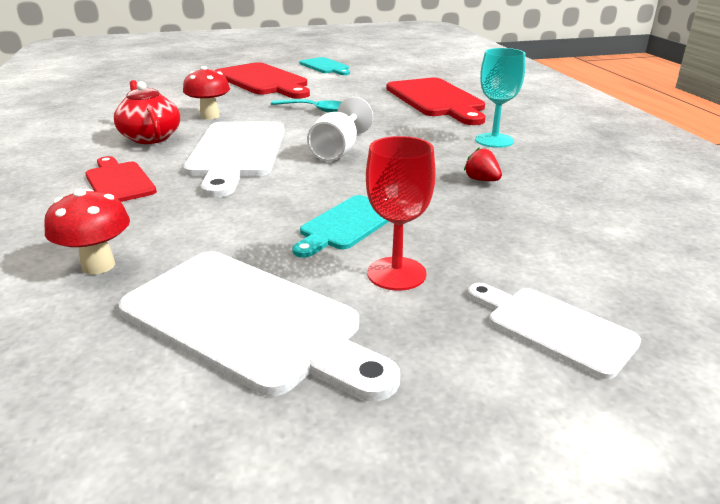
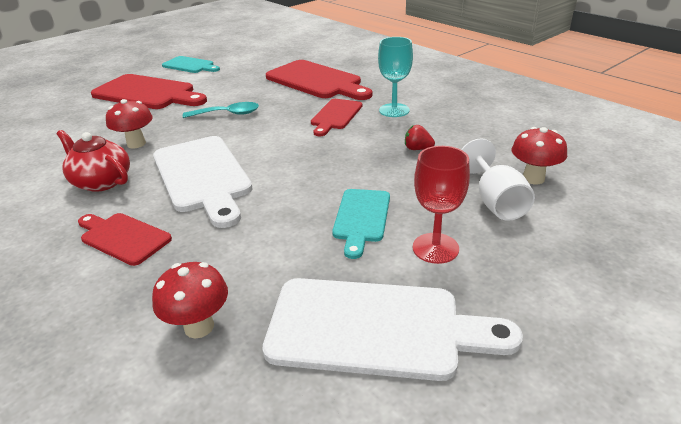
camera: 25 degrees left, 5 degrees up
(338, 151) = (287, 151): white goblet -> white goblet (495, 202)
(422, 132) = (335, 116): none -> red cutting board
(553, 328) = (565, 254): white cutting board -> none
(599, 242) = (533, 178): none -> red mushroom

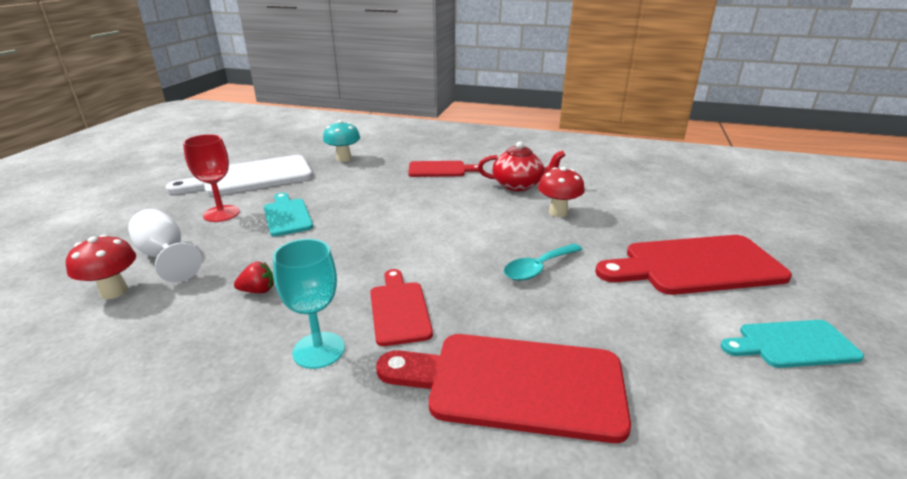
camera: 145 degrees right, 5 degrees down
(199, 327) = (344, 159): red mushroom -> turquoise mushroom
(203, 176) = (449, 207): white cutting board -> none

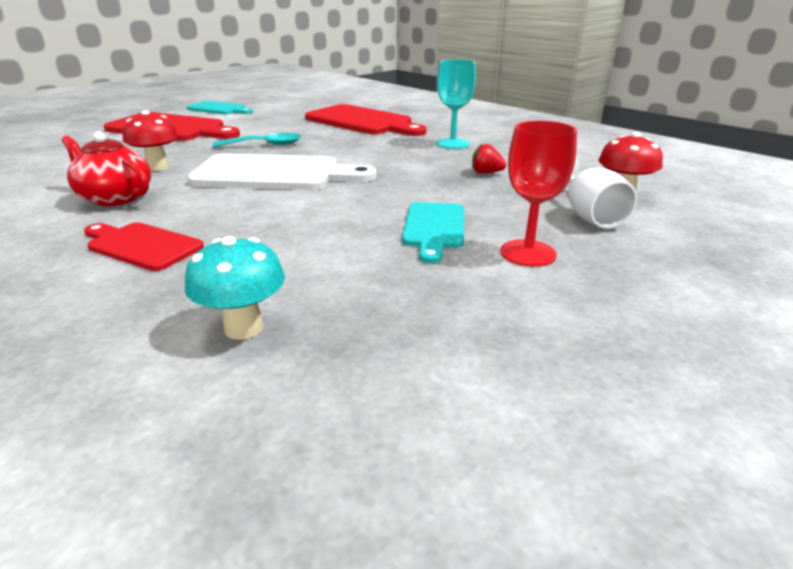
camera: 150 degrees left, 0 degrees up
(251, 177) = (471, 326): white cutting board -> white cutting board (274, 174)
(399, 309) = (388, 147): red cutting board -> none

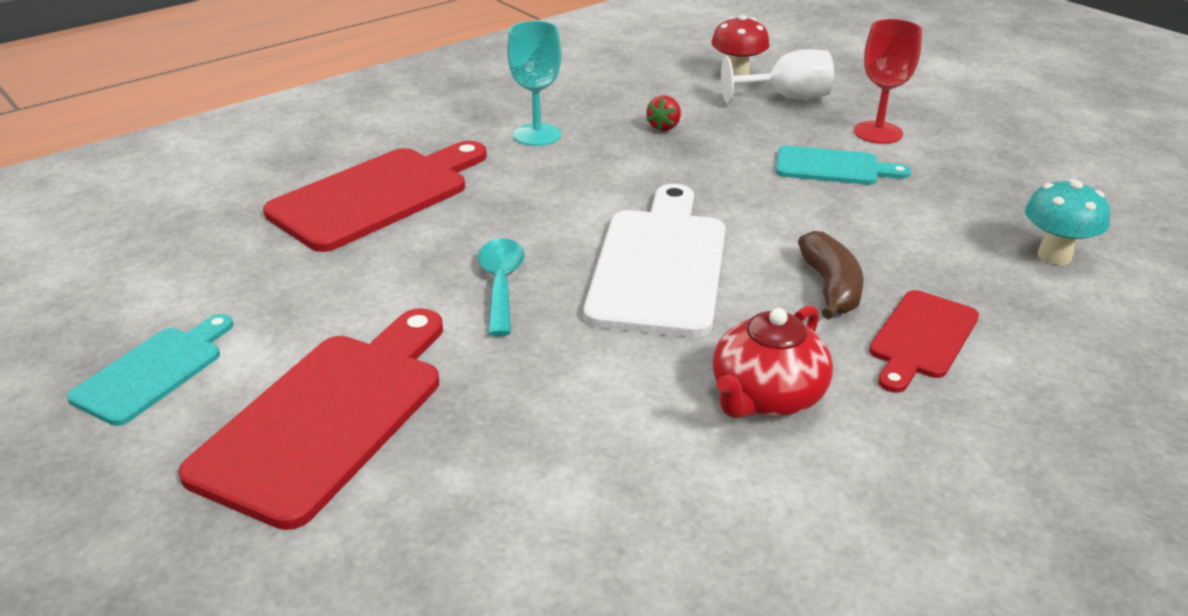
camera: 85 degrees left, 5 degrees up
(158, 167) = (615, 382): red mushroom -> none
(228, 219) = (830, 287): none -> brown banana

